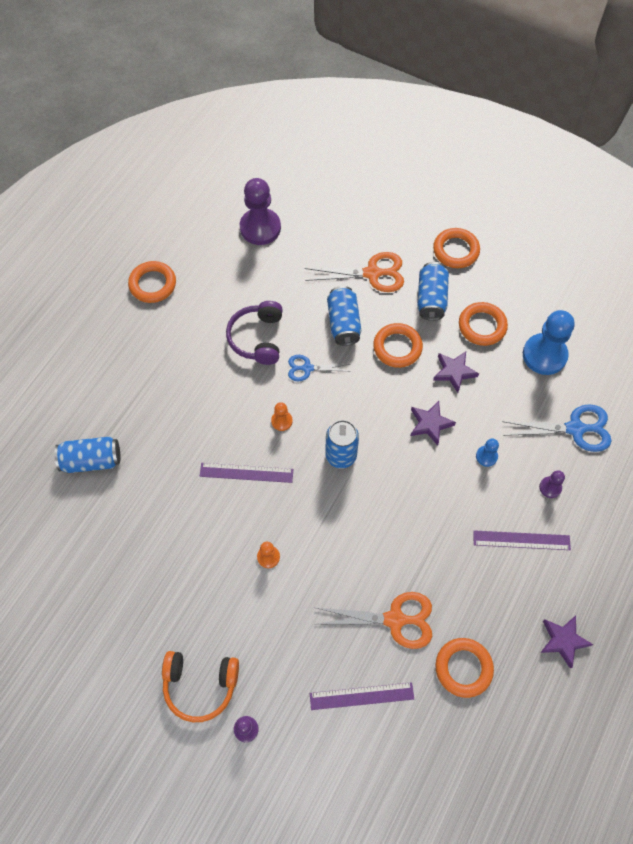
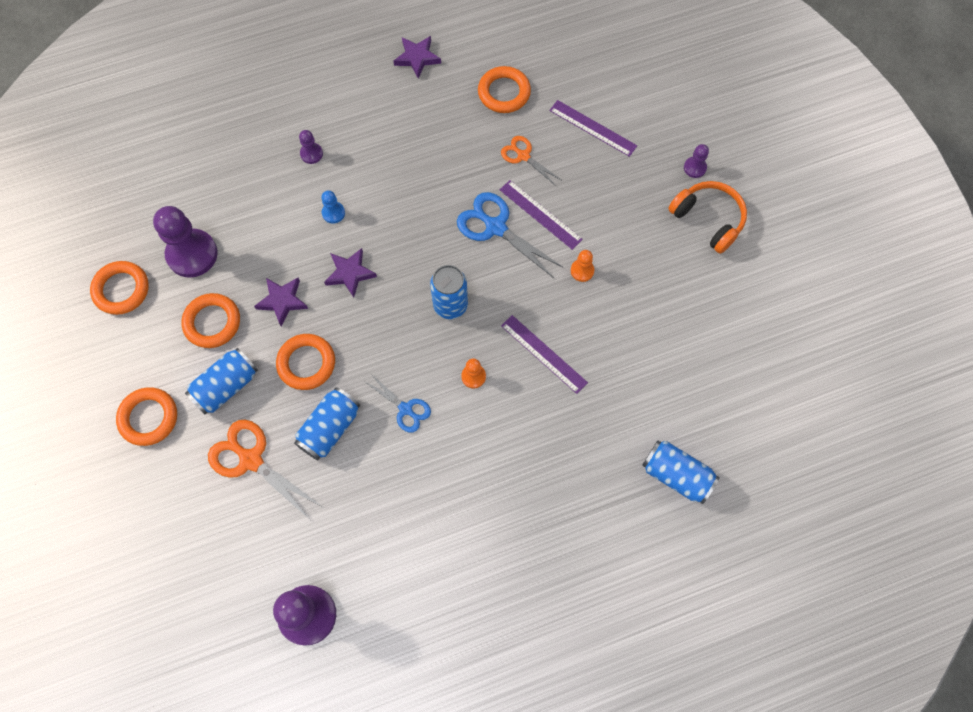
camera: 140 degrees left, 5 degrees up
(153, 284) = (478, 636): orange ring -> orange ring (121, 290)
(257, 338) = (424, 479): purple headphones -> none
(394, 619) = (523, 156): orange scissors -> orange scissors, size x0.60
(521, 540) = (374, 136): purple ruler -> purple ruler (540, 214)
(544, 355) = (192, 254): blue pawn -> purple pawn
(575, 429) = (241, 179): blue scissors -> blue scissors (495, 227)

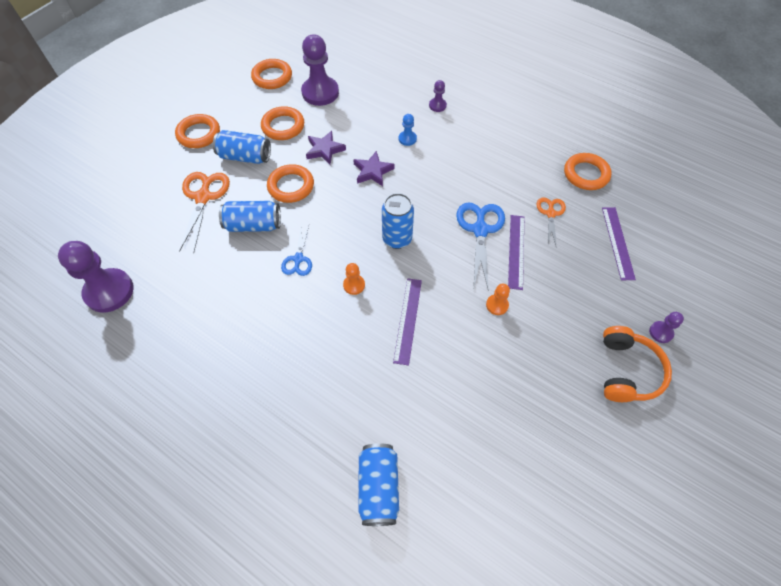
camera: 55 degrees right, 10 degrees down
(417, 58) = (558, 115): purple star -> none

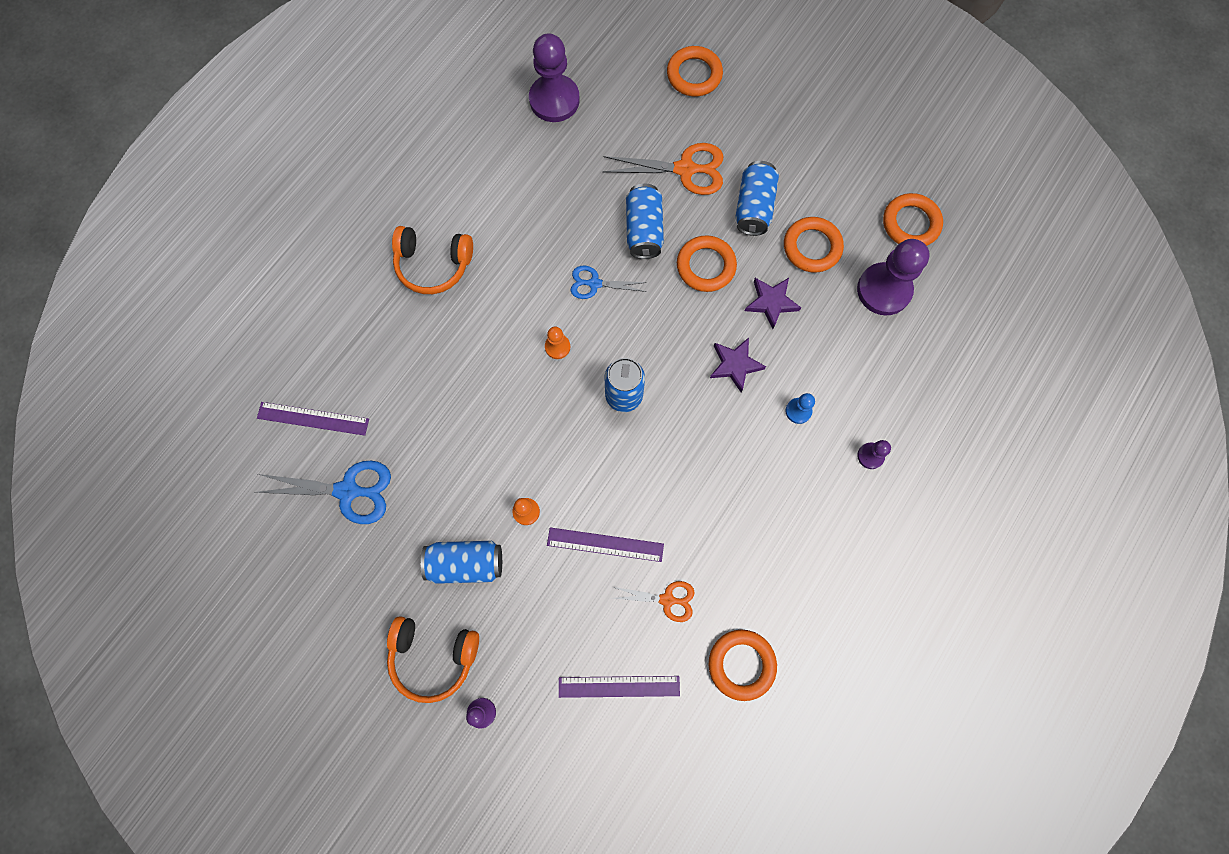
camera: 90 degrees right, 15 degrees up
(199, 134) = (791, 148): orange ring -> orange ring (694, 75)
(265, 391) = (433, 265): none -> orange headphones
(378, 487) = (328, 377): blue can -> blue can (466, 563)
(408, 320) = (509, 407): purple ruler -> purple ruler (313, 418)
(480, 230) = (638, 500): blue scissors -> blue scissors (347, 491)

